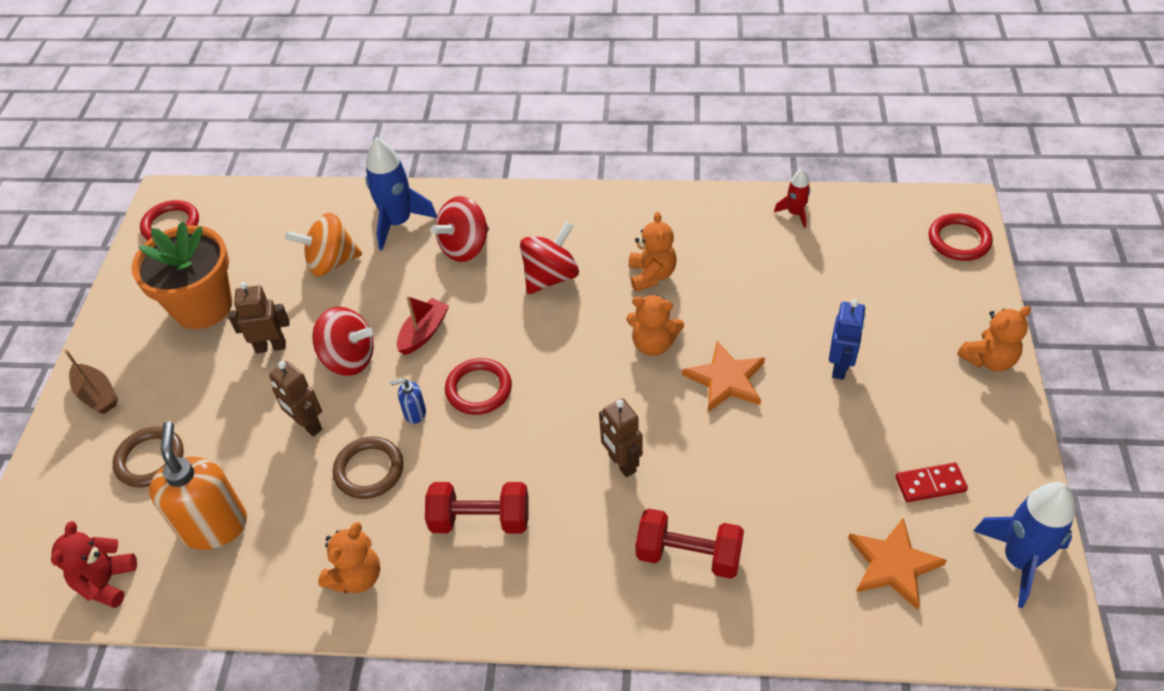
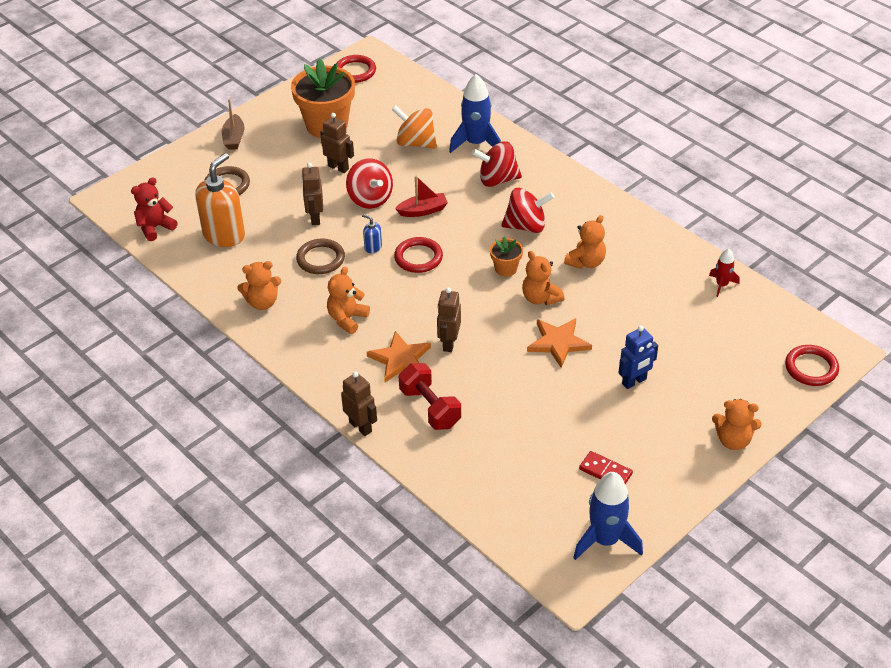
camera: 40 degrees right, 5 degrees down
(480, 520) = (347, 319): red dumbbell -> orange teddy bear
(583, 337) = (506, 269): none -> orange flower pot
(643, 642) = (360, 426): none -> brown robot
(893, 564) = (531, 490): orange star -> orange star (400, 359)

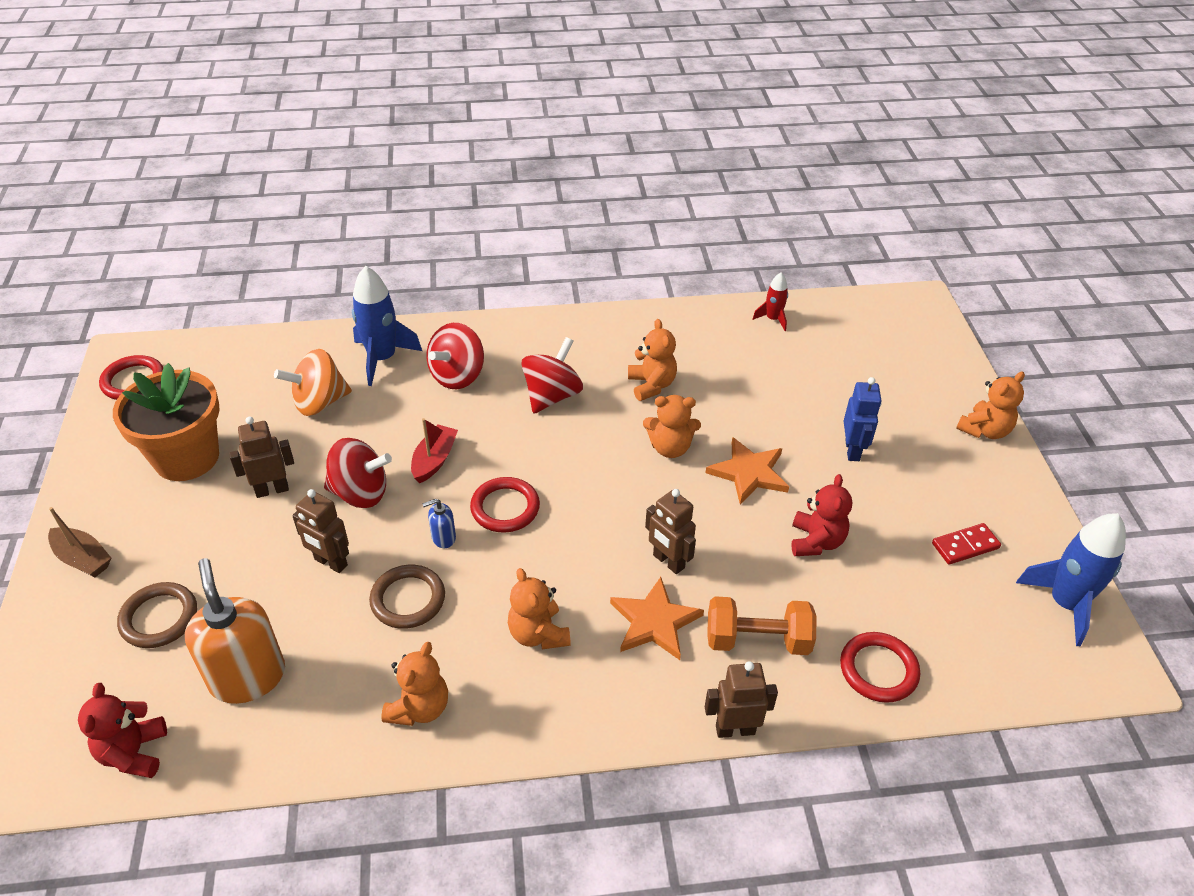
camera: 55 degrees left, 0 degrees up
(430, 408) = (757, 640): red dumbbell -> orange dumbbell
(506, 269) = (599, 448): orange flower pot -> none
(533, 399) = (816, 541): none -> red teddy bear
(811, 368) = (927, 330): red ring -> red ring (878, 670)

